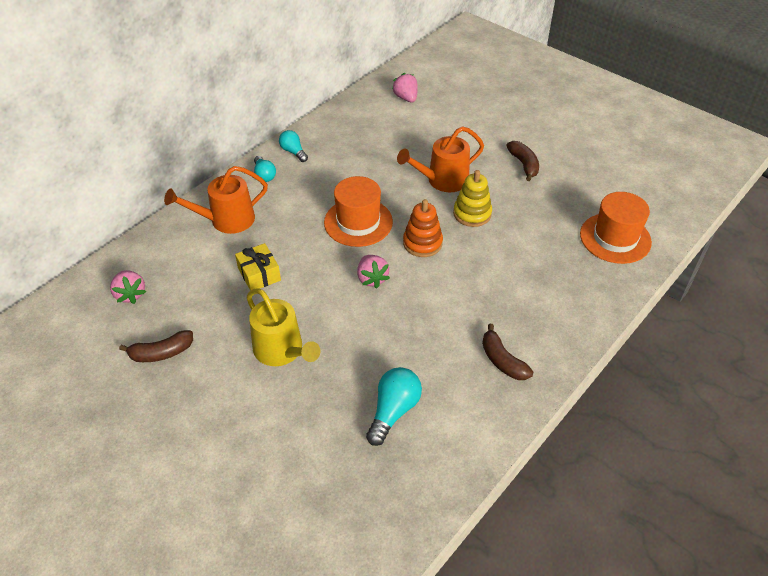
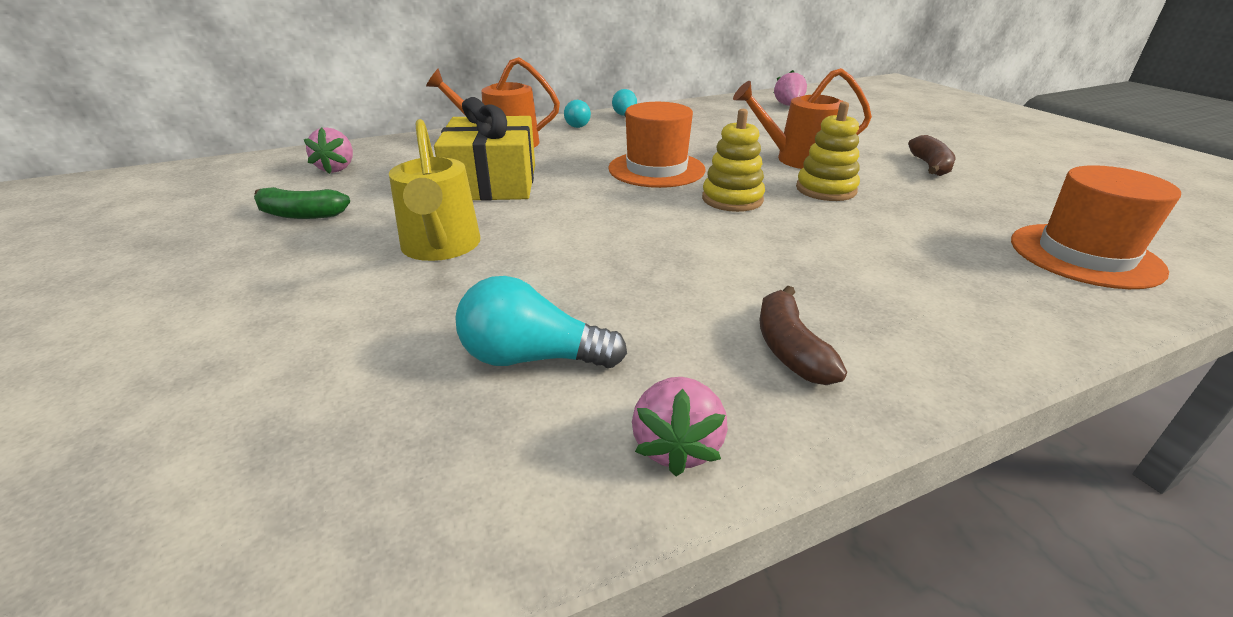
camera: 25 degrees right, 15 degrees down
(161, 353) = (301, 215): brown banana -> green banana
(259, 274) = (492, 182): yellow gift -> yellow gift, size x1.79
(372, 278) = (632, 213): pink strawberry -> pink strawberry (676, 446)
(393, 411) = (532, 358): turquoise light bulb -> turquoise light bulb turned 135 degrees counterclockwise
(422, 243) = (732, 199): orange stacking toy -> yellow stacking toy

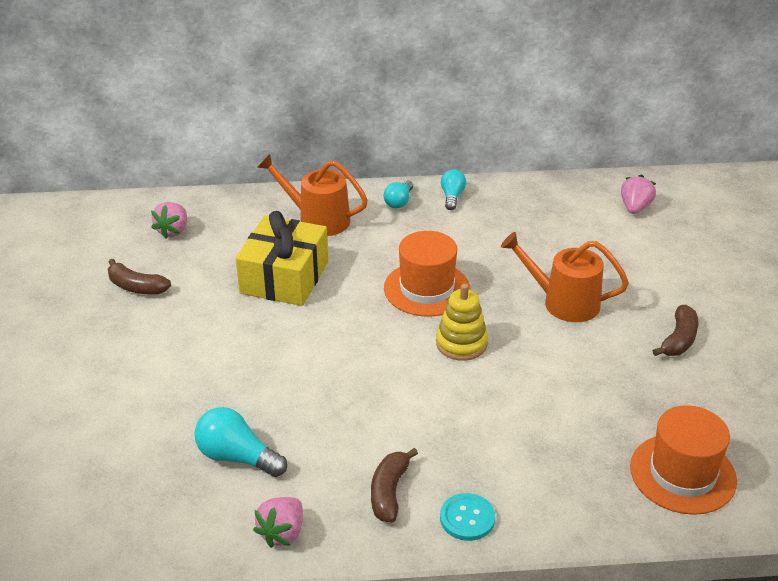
camera: 20 degrees right, 5 degrees up
(301, 215) = (136, 287): green banana -> brown banana
(441, 247) = (219, 346): yellow watering can -> none
(826, 190) = (550, 350): yellow stacking toy -> none
(923, 354) = (467, 518): none -> turquoise button

